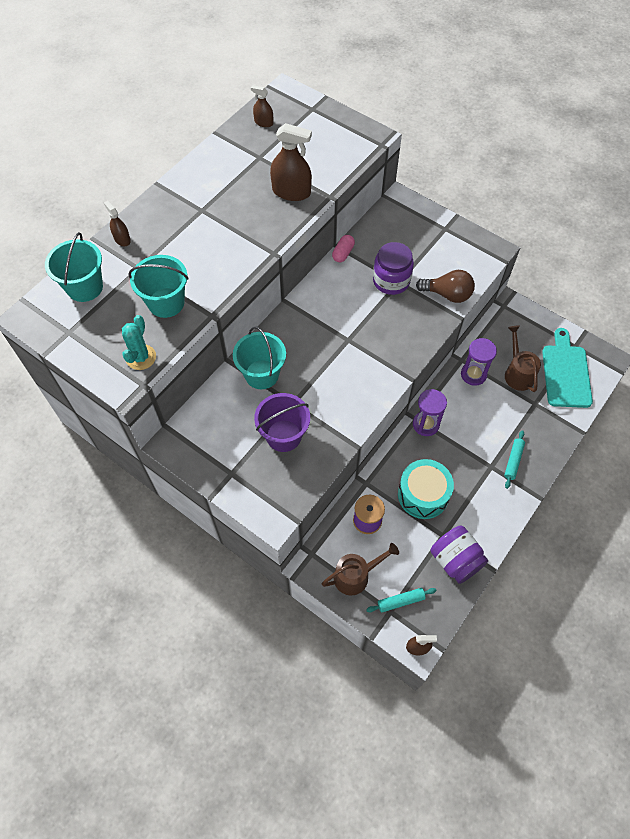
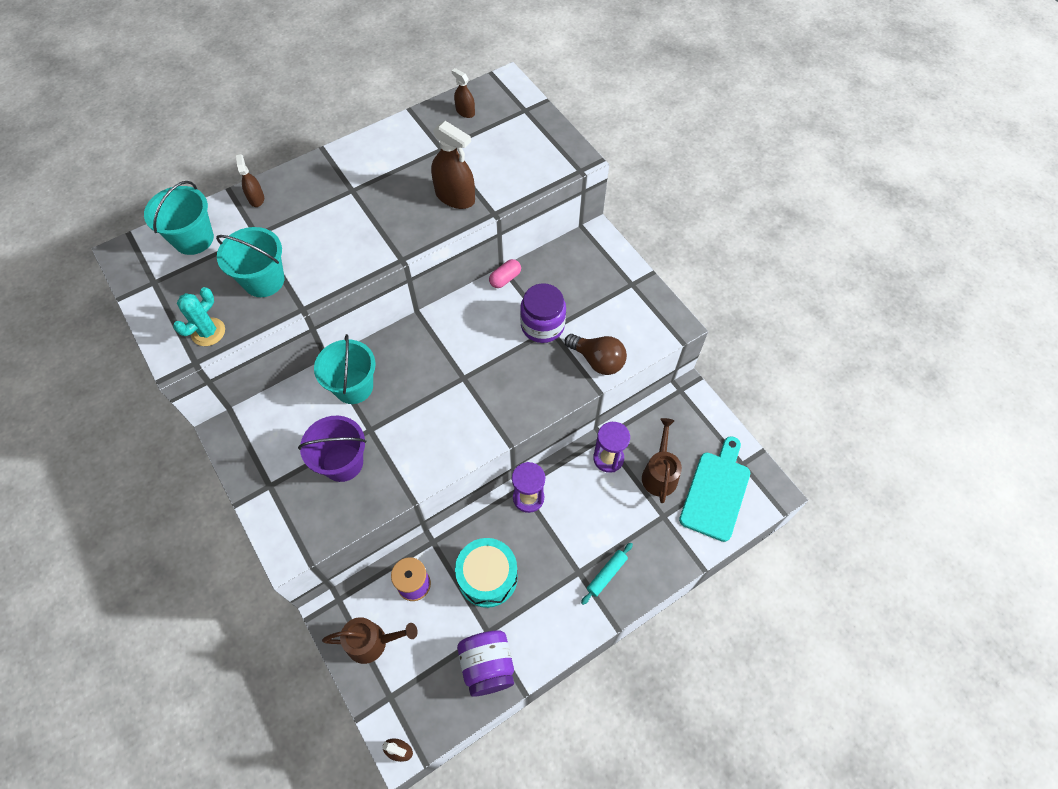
camera: 20 degrees right, 0 degrees up
(400, 601) = (406, 690): turquoise rolling pin -> none

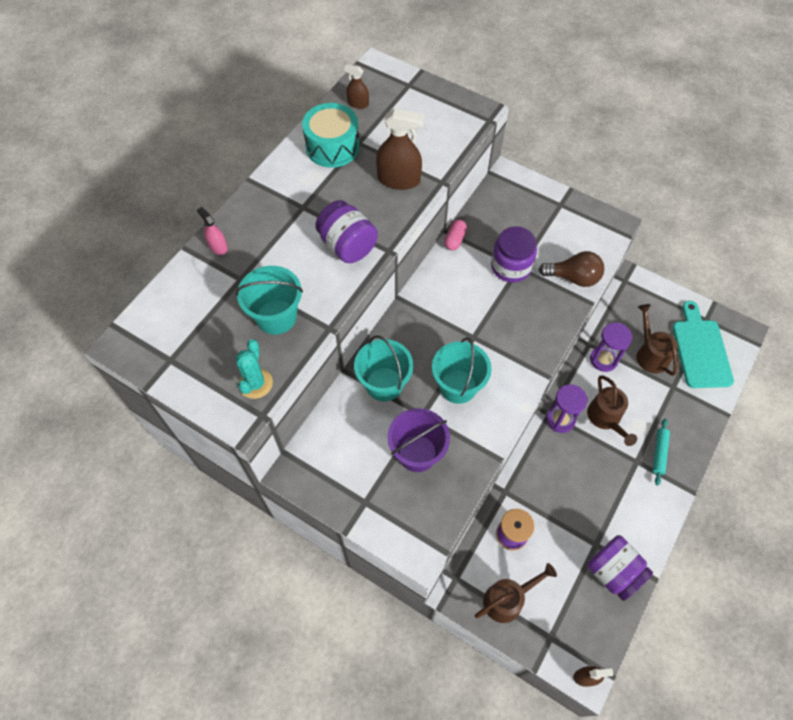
camera: 25 degrees left, 0 degrees up
(193, 239) = (182, 305): turquoise bucket -> turquoise bucket (458, 386)
(256, 198) = (218, 247): brown spray bottle -> pink spray bottle
(367, 241) = (347, 246): none -> purple jar
(487, 577) = (568, 499): turquoise drum -> turquoise drum (332, 147)
(574, 516) = (606, 418): none -> brown watering can

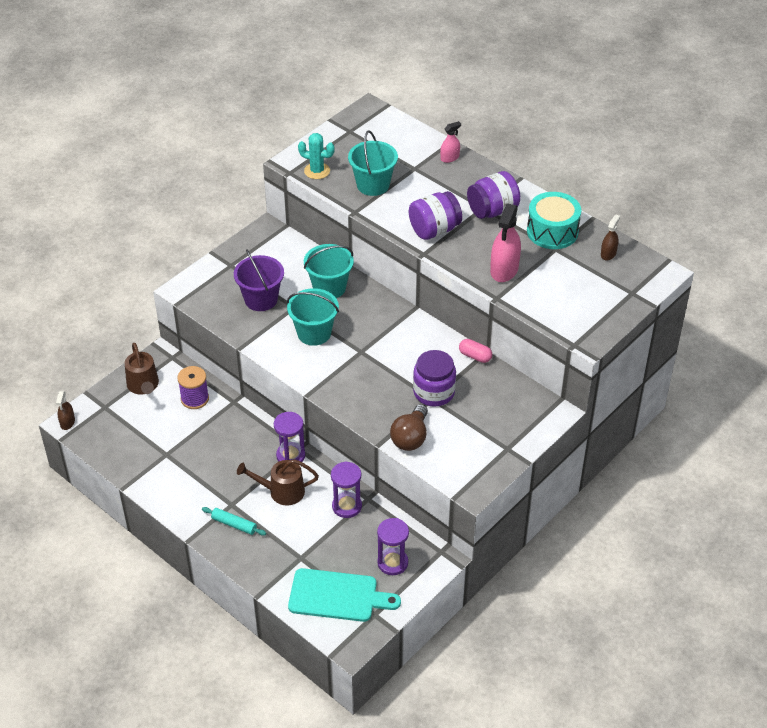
camera: 100 degrees right, 15 degrees down
(399, 179) = (504, 270): brown spray bottle -> pink spray bottle
(613, 572) = (139, 460): purple jar -> purple jar (492, 210)
(650, 314) = (392, 563): none -> purple hourglass
(650, 354) = (343, 548): brown watering can -> none

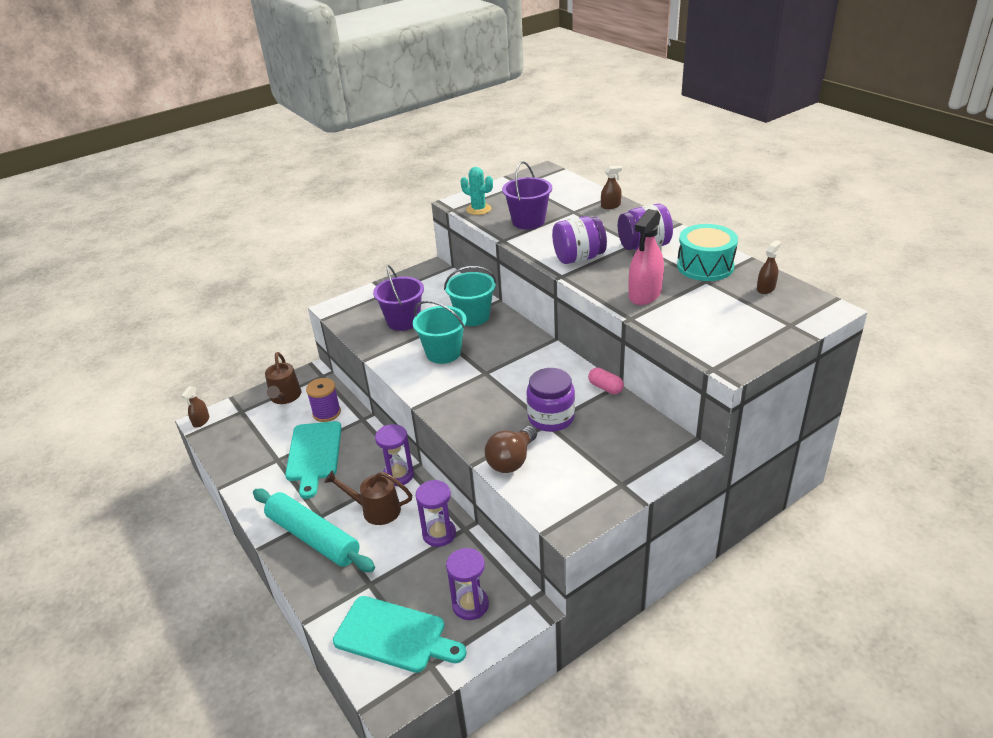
camera: 15 degrees right, 10 degrees down
(200, 444) = (314, 454): none -> turquoise cutting board
(234, 524) = (313, 538): turquoise rolling pin -> turquoise rolling pin, size x2.17
(373, 185) = (528, 221): turquoise bucket -> purple bucket
(449, 158) = (610, 206): pink spray bottle -> brown spray bottle

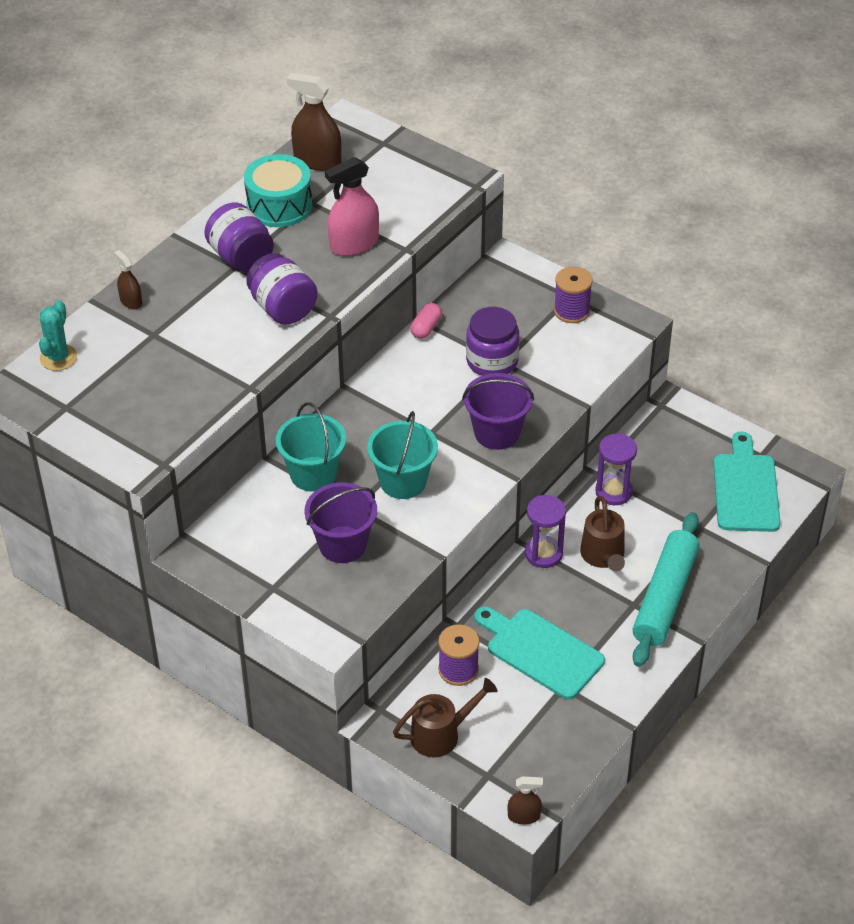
camera: 110 degrees left, 10 degrees up
(314, 454) = (540, 651): turquoise cutting board -> turquoise cutting board turned 120 degrees counterclockwise
(470, 605) = (687, 445): purple hourglass -> none
(478, 209) = (160, 434): turquoise cactus -> turquoise cactus (58, 358)
(511, 460) = (569, 377): brown light bulb -> none
(528, 221) = (191, 373): purple bucket -> purple bucket (497, 433)
(599, 481) = (571, 311): none -> purple spool
(645, 294) = (354, 244): pink spray bottle -> pink spray bottle turned 135 degrees clockwise
(766, 288) = (317, 160): brown spray bottle -> brown spray bottle, size x1.83

